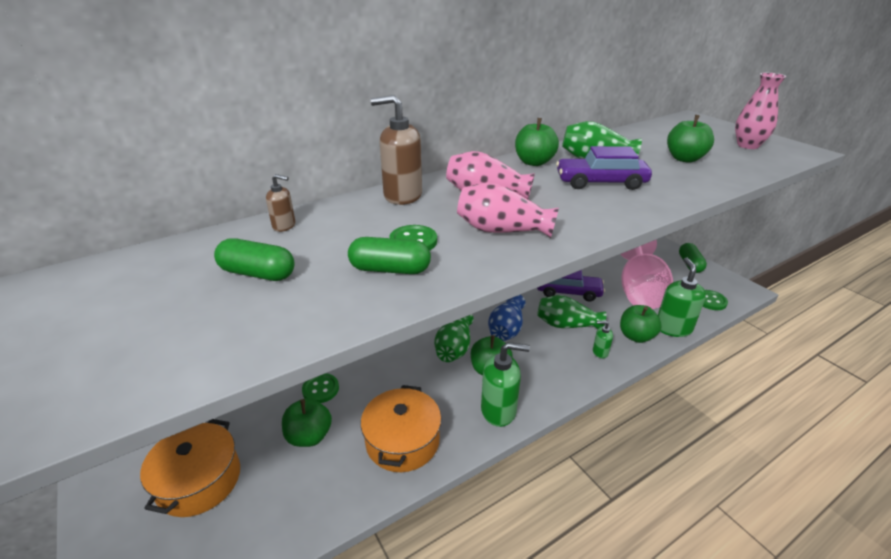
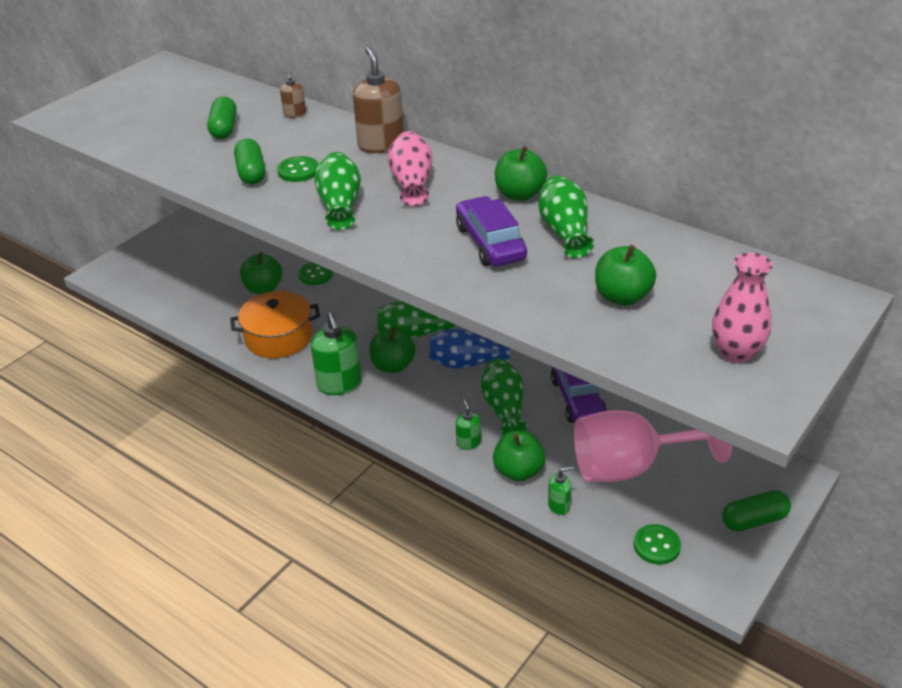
camera: 70 degrees right, 5 degrees up
(199, 481) = (205, 257): orange pot -> none
(501, 230) = (340, 205): pink vase -> green vase
(673, 328) = (559, 506): green soap dispenser -> green soap dispenser, size x0.51

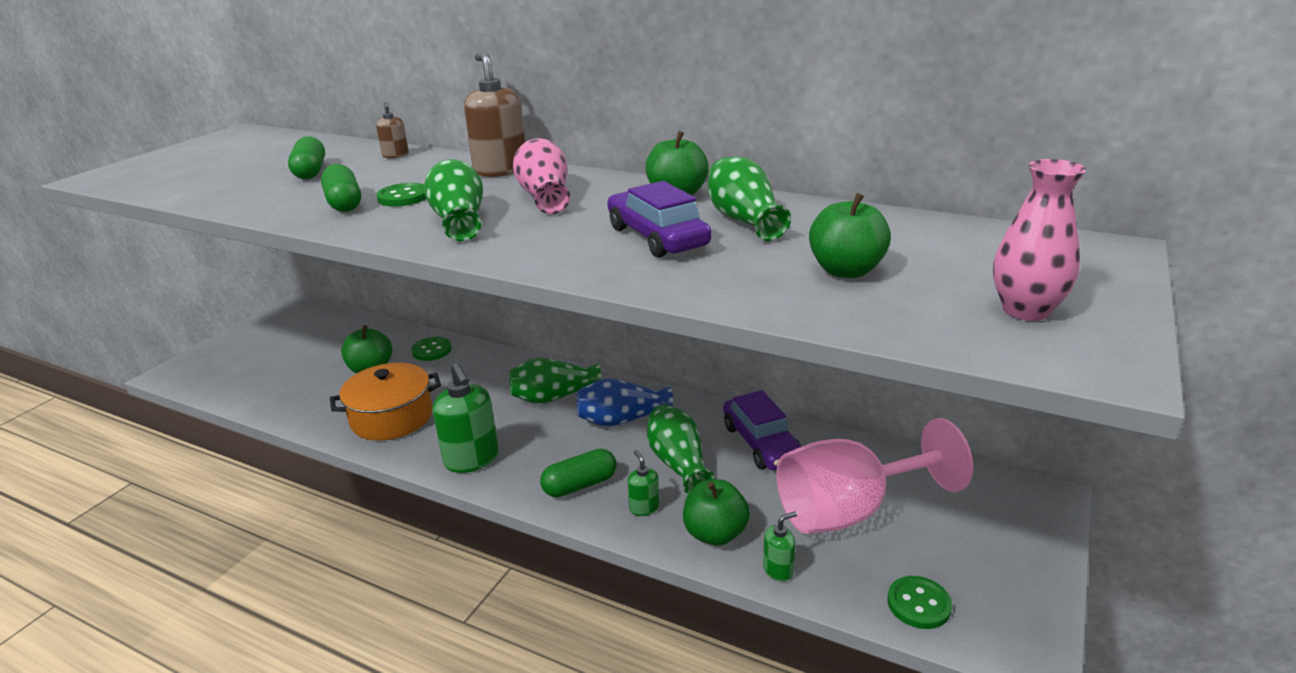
camera: 10 degrees left, 10 degrees down
(393, 366) = (535, 432): green apple -> none
(754, 520) = (1022, 555): green capsule -> green capsule (580, 485)

